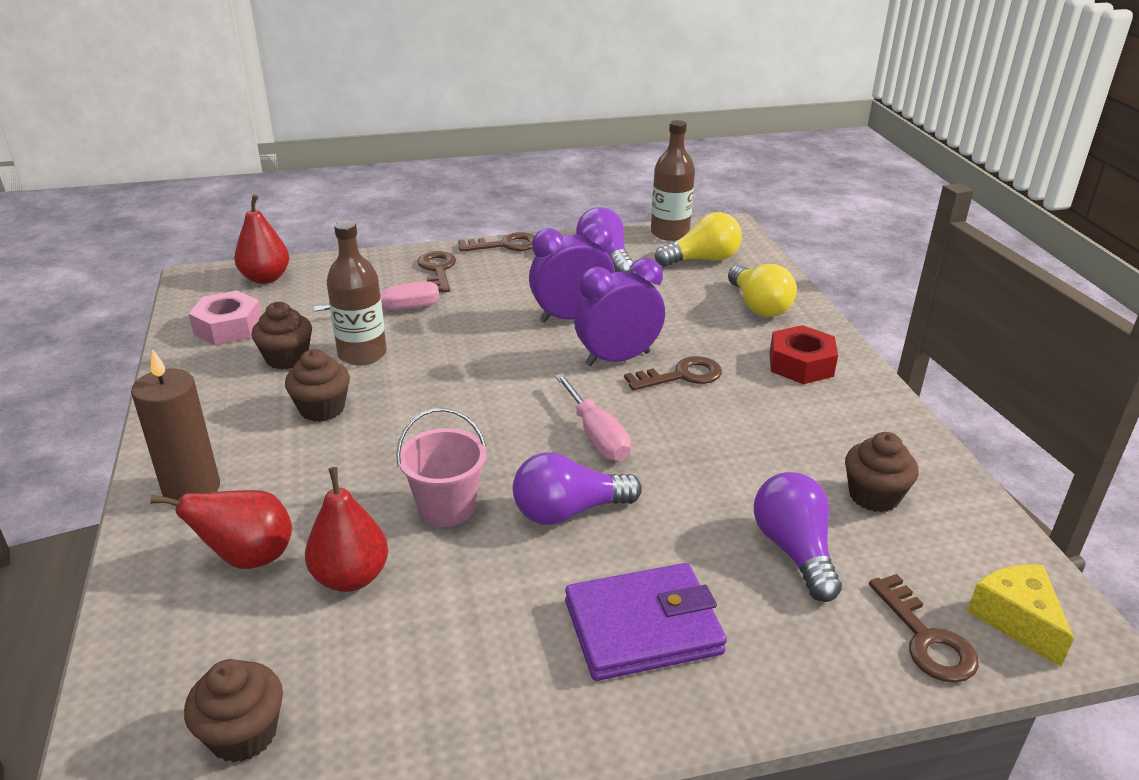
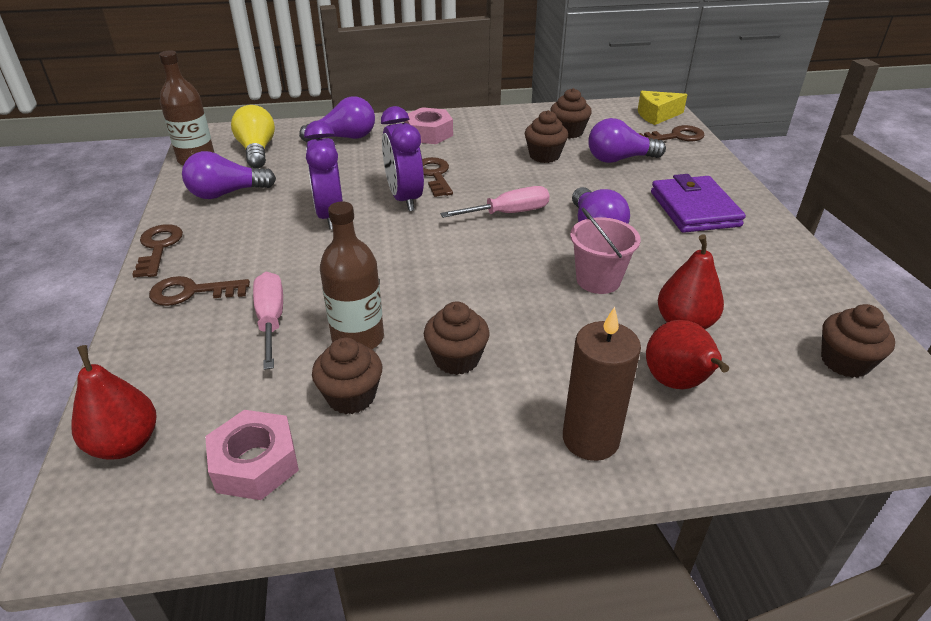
camera: 85 degrees left, 5 degrees up
(758, 306) = (344, 138): yellow light bulb -> purple light bulb
(774, 468) = (544, 156): none -> brown cupcake
(801, 364) = (429, 133): red nut -> pink nut

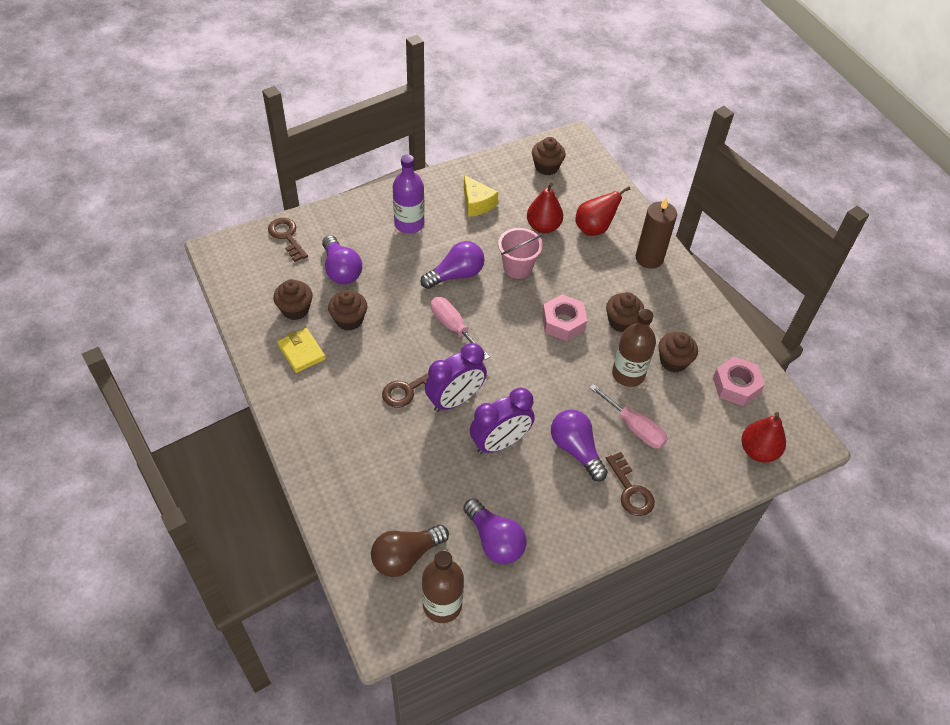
camera: 110 degrees left, 15 degrees up
(158, 247) = (592, 546): brown key -> none
(257, 151) = (406, 556): yellow light bulb -> brown light bulb
(271, 320) = (634, 427): pink screwdriver -> pink screwdriver turned 105 degrees counterclockwise
(344, 138) = (355, 487): purple light bulb -> purple light bulb (576, 449)
(429, 133) = (326, 417): pink nut -> pink nut (563, 322)
(512, 130) = (301, 352): none -> yellow wallet
(656, 115) = (243, 251): yellow cheese -> yellow cheese (477, 203)
(694, 209) = (409, 224): purple wallet -> purple bottle

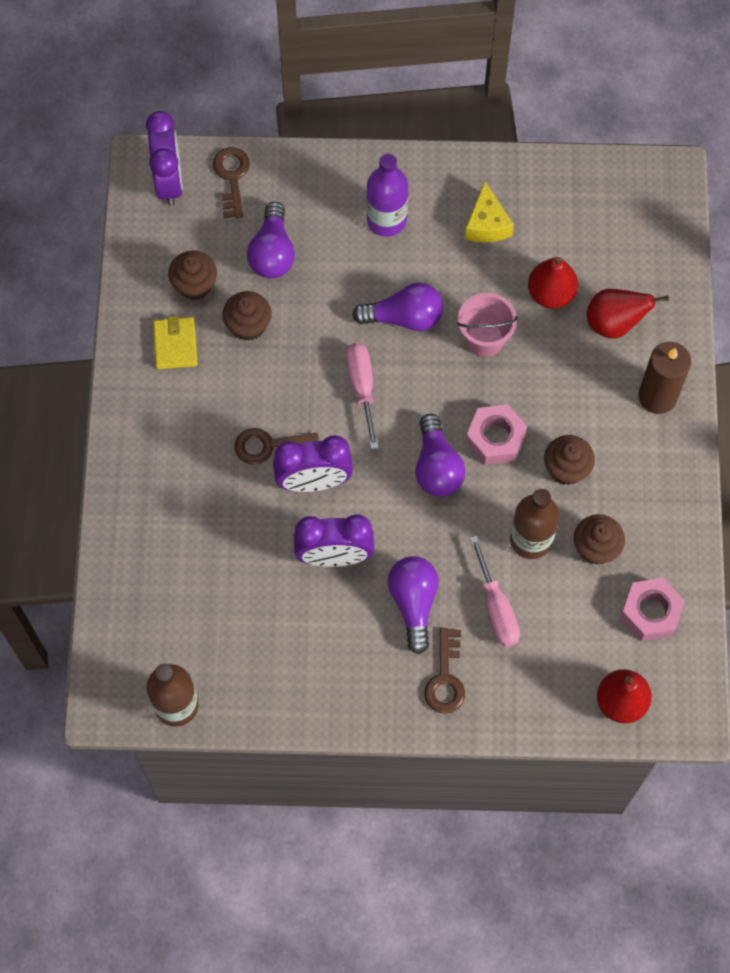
camera: 30 degrees right, 15 degrees up
(242, 254) = (169, 181): none -> purple clock
(406, 556) = (167, 637): brown light bulb -> none
(494, 540) = (266, 663): purple light bulb -> purple light bulb (437, 467)
(546, 167) = (609, 204): brown cupcake -> none

